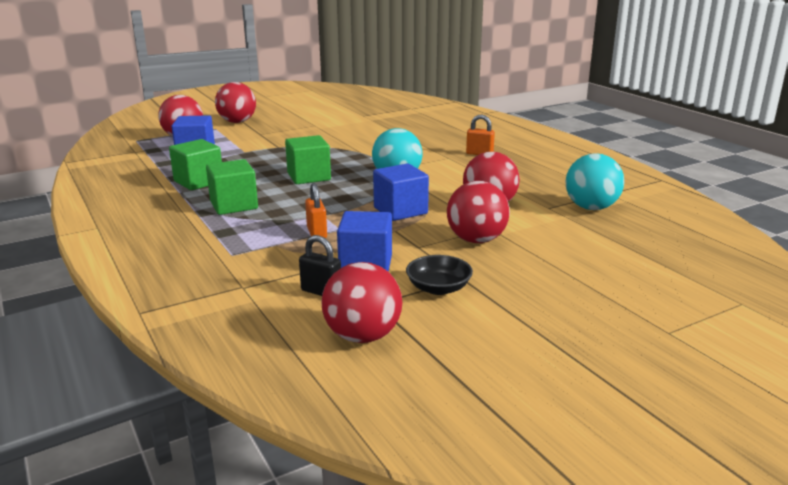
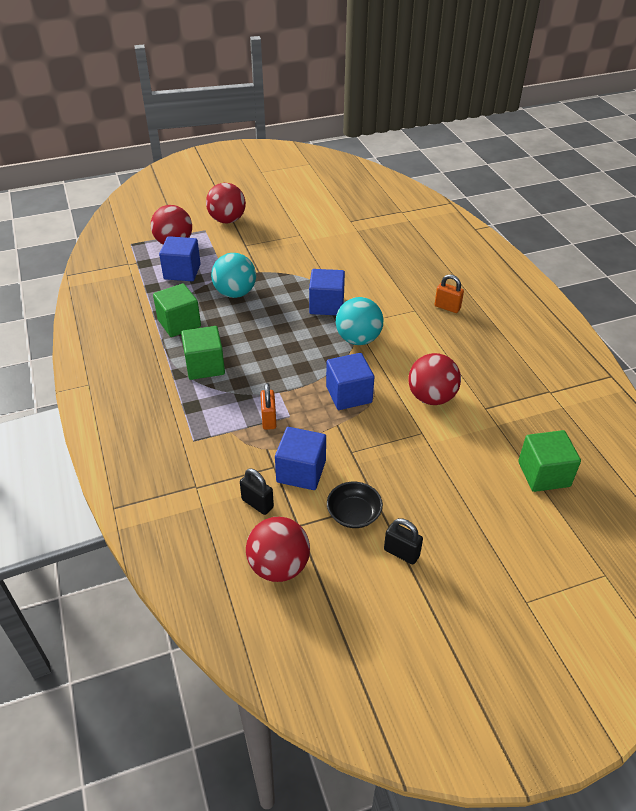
camera: 10 degrees right, 20 degrees up
(309, 176) = (278, 327): green cube -> green cube (544, 474)
(356, 161) = (326, 305): none -> blue cube
(476, 240) = (404, 450): red ball -> none
(506, 311) = (401, 553): none -> black padlock
(591, 208) = (525, 414): turquoise ball -> turquoise ball (235, 293)

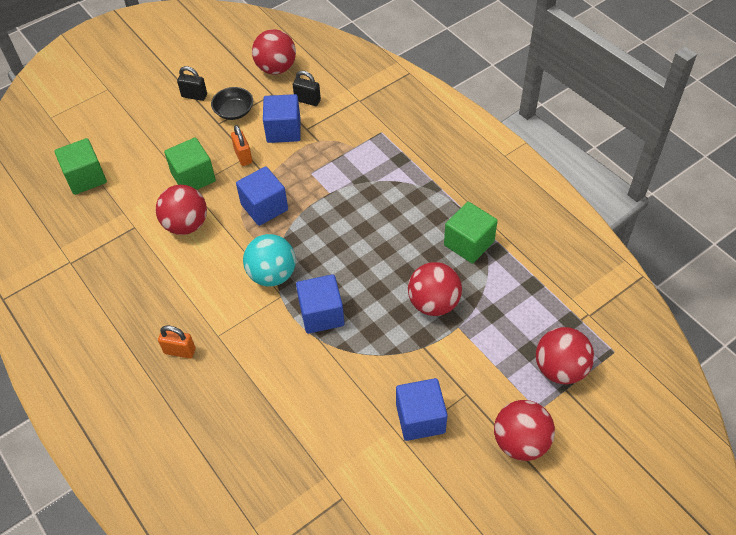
camera: 165 degrees right, 10 degrees up
(182, 272) = (515, 320): blue cube -> blue cube (420, 418)
(205, 366) = (412, 201): green cube -> green cube (193, 177)
(235, 293) = (433, 303): turquoise ball -> red ball
(269, 419) = (327, 165): orange padlock -> orange padlock (243, 156)

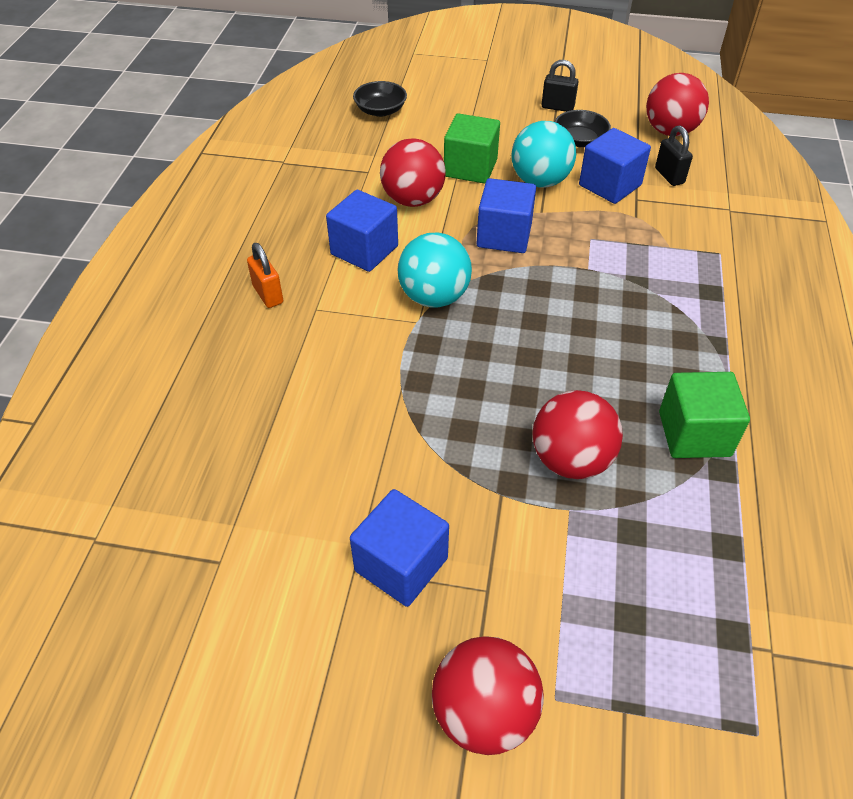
camera: 45 degrees right, 5 degrees down
(86, 178) = (380, 110): green cube -> black bowl
(194, 96) = (557, 107): black padlock -> black padlock turned 45 degrees counterclockwise
(243, 156) = (540, 181): orange padlock -> turquoise ball
(321, 314) = (434, 370): blue cube -> blue cube (364, 250)
(560, 369) = (647, 679): red ball -> none

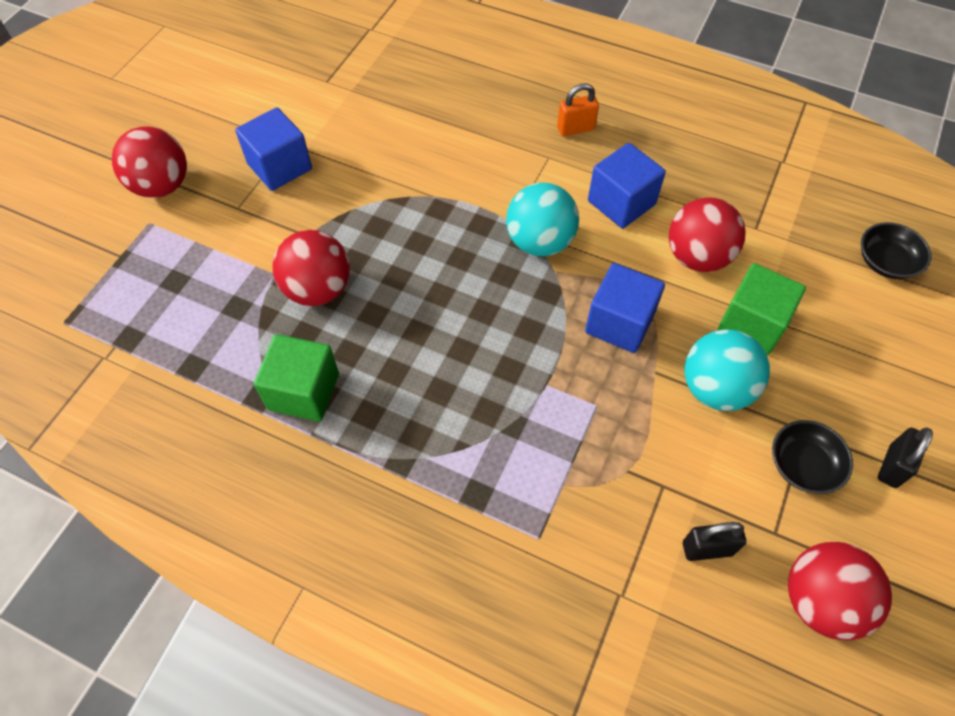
camera: 105 degrees right, 10 degrees up
(610, 185) = (696, 465): blue cube -> none

